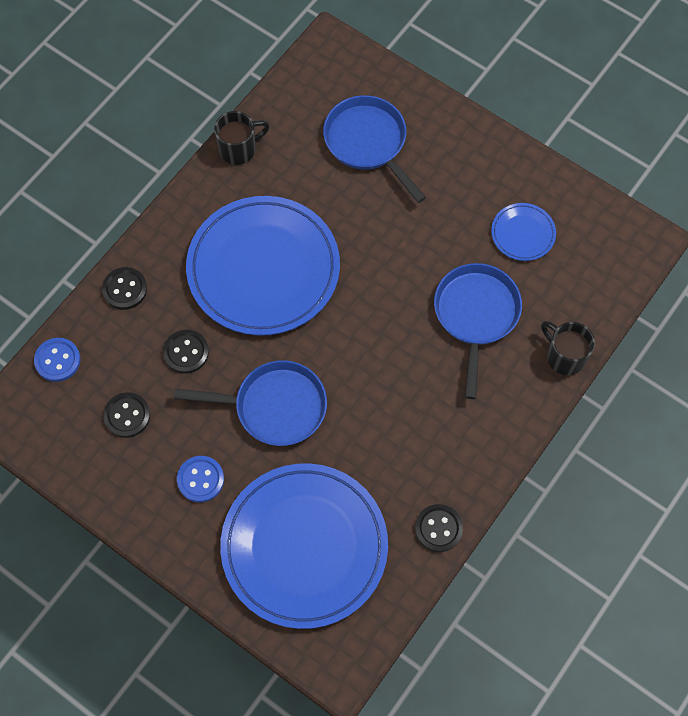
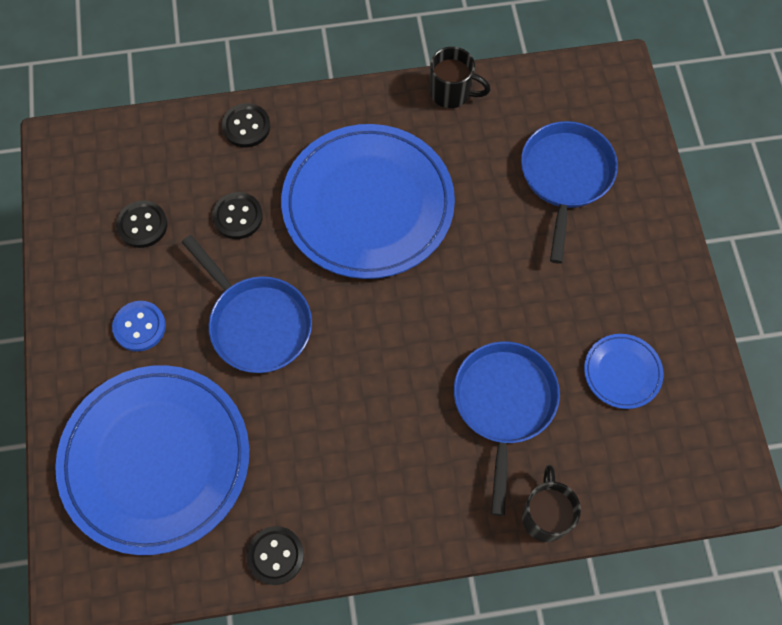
camera: 45 degrees right, 0 degrees up
(57, 360) = (140, 137): blue button -> none
(476, 315) = (504, 404): blue pan -> blue pan turned 45 degrees counterclockwise

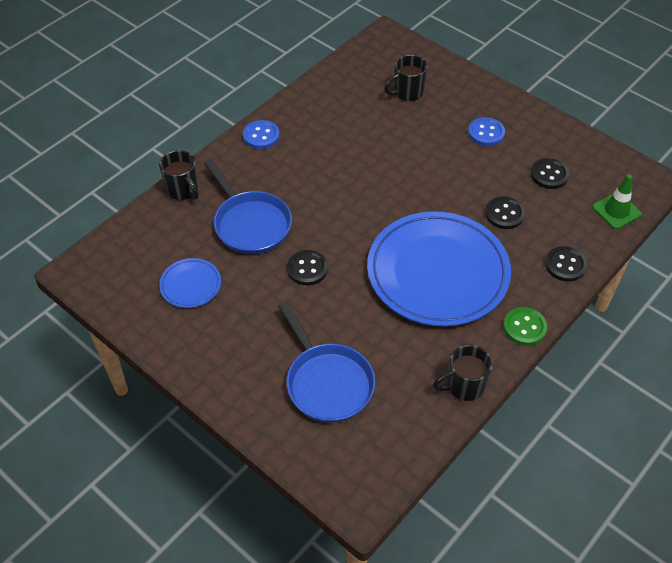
camera: 140 degrees right, 15 degrees down
(133, 140) = (616, 211): none -> green traffic cone
(156, 460) = (407, 92): blue plate -> black mug
(257, 323) = (428, 173): blue pan -> none
(275, 555) = (308, 96): black button -> black button (307, 269)
(348, 101) = (524, 327): none -> green button
(389, 532) = (261, 136): none -> blue button

